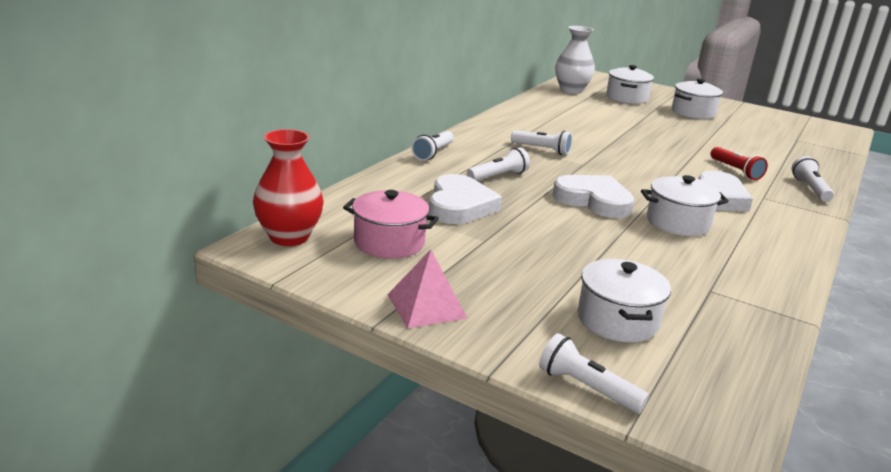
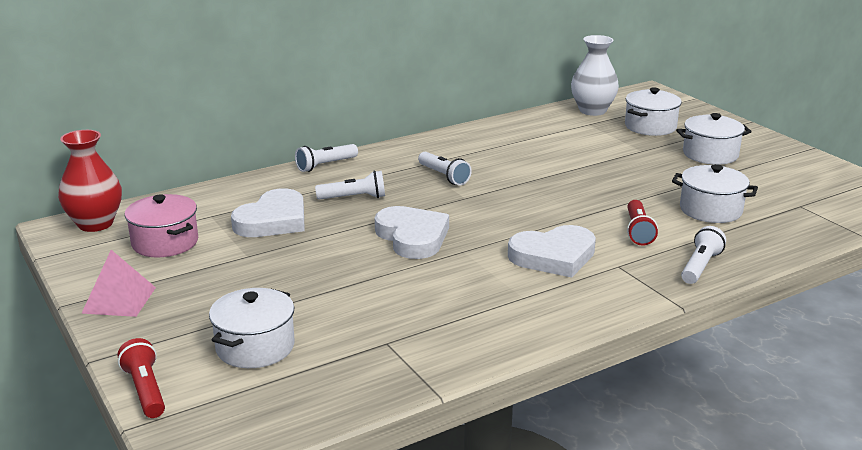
camera: 30 degrees right, 0 degrees up
(586, 388) = (145, 390): white flashlight -> red flashlight
(678, 222) = (466, 274): white pot -> white pot (710, 210)

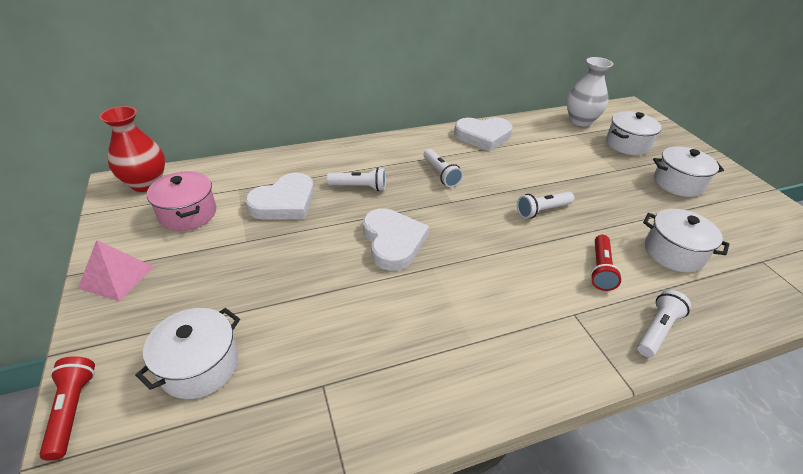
camera: 10 degrees right, 15 degrees up
(325, 165) = (349, 148): white flashlight -> white flashlight (542, 210)
(553, 256) = (514, 289): white heart -> white heart (483, 136)

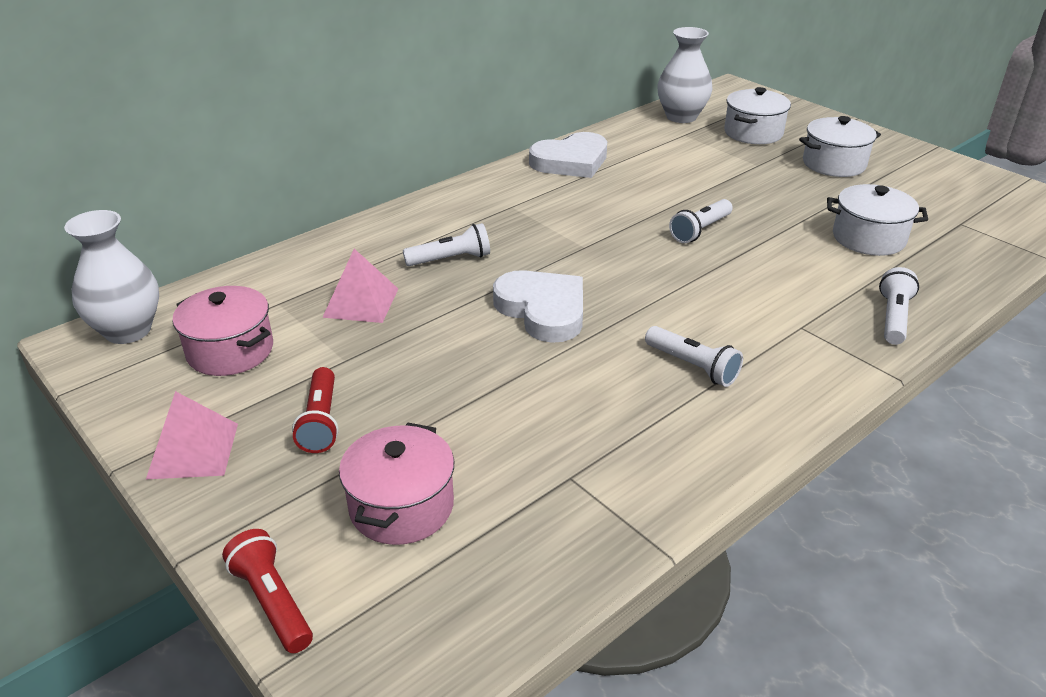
camera: 20 degrees left, 5 degrees down
(146, 183) = (128, 331): red vase -> white vase
(200, 366) = (401, 506): white pot -> pink pot
(284, 202) = (361, 302): white heart -> pink pyramid
(440, 174) = (548, 219): white flashlight -> white flashlight (693, 366)
(600, 269) = (802, 275): red flashlight -> red flashlight (321, 421)

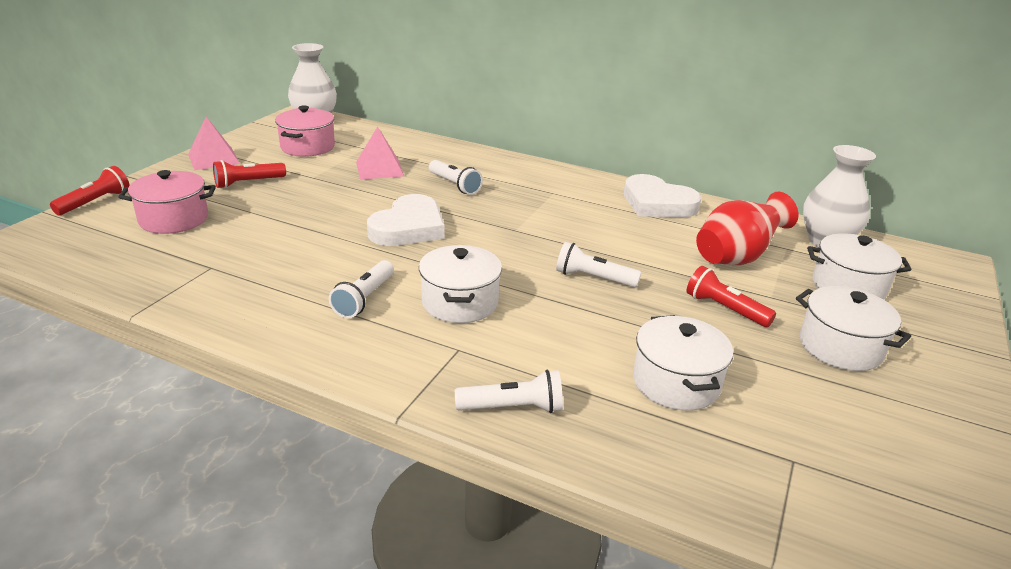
camera: 65 degrees right, 5 degrees down
(691, 159) = (736, 258): none -> red vase
(720, 309) = (460, 302): none -> white pot
(770, 188) = (724, 309): none -> red flashlight

